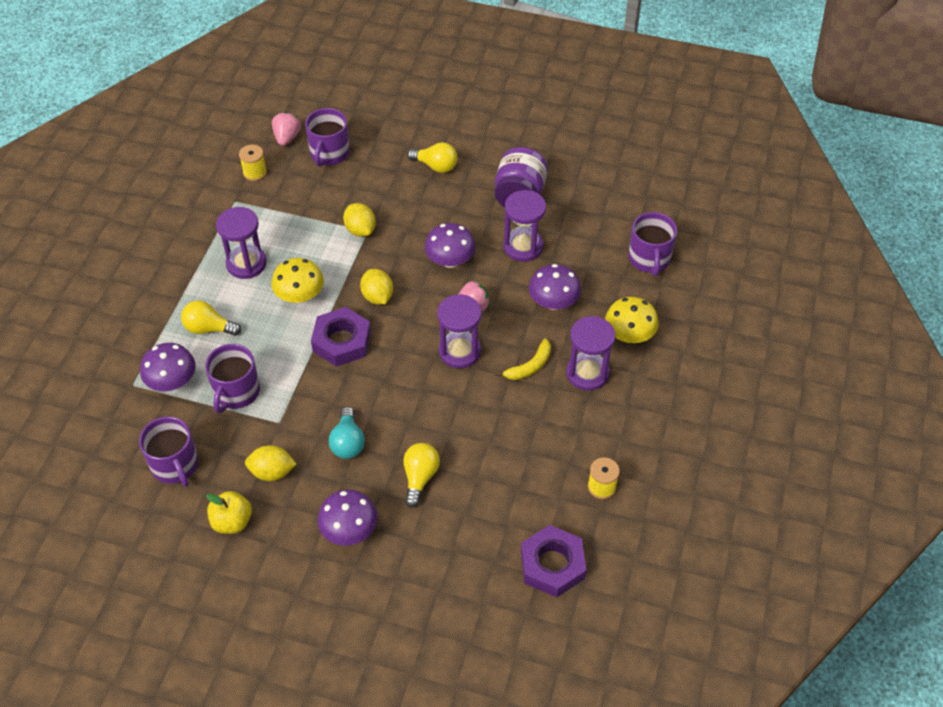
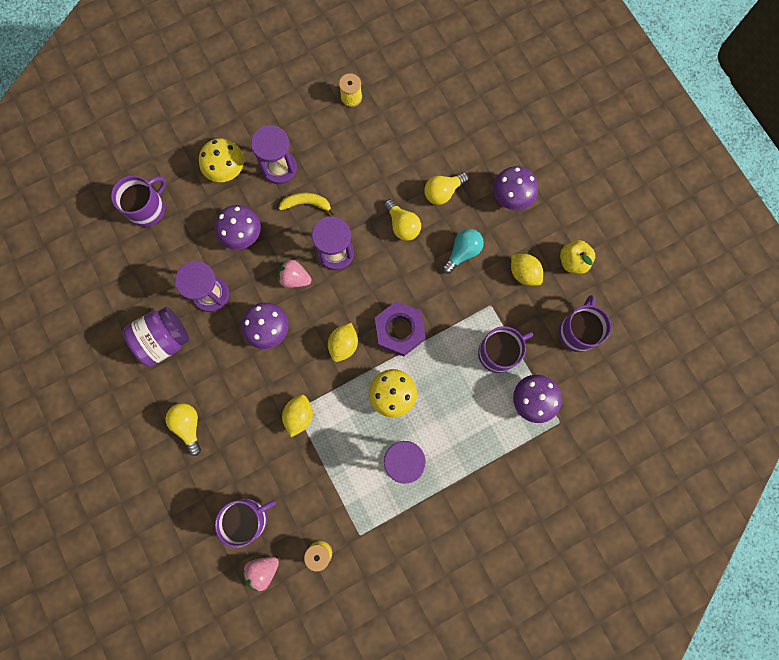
camera: 135 degrees left, 25 degrees up
(209, 328) = (475, 424): yellow light bulb -> yellow light bulb (402, 225)
(552, 565) = (424, 81): purple nut -> none

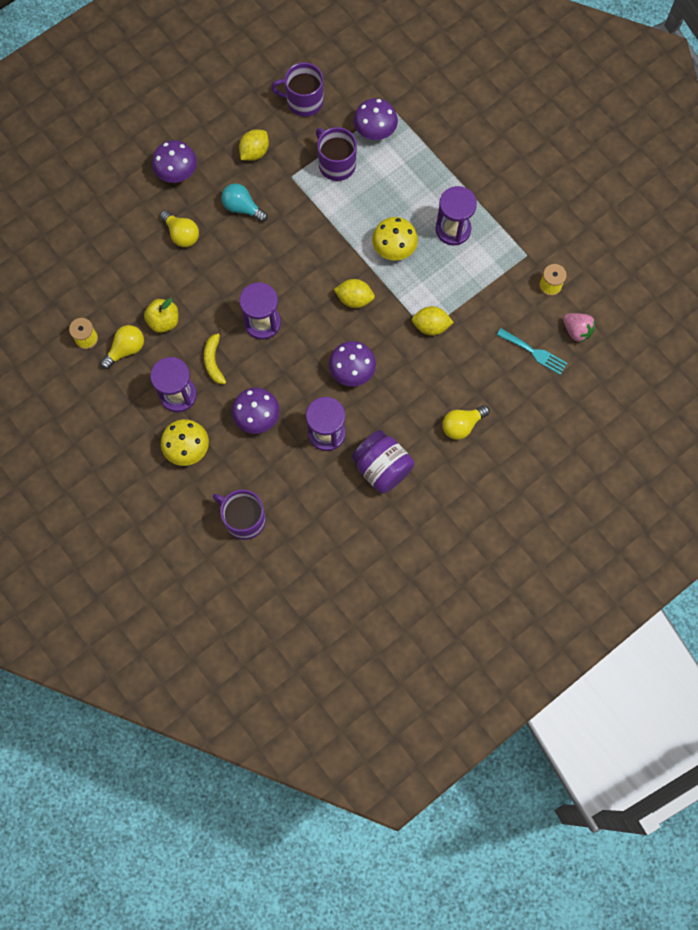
camera: 100 degrees left, 5 degrees down
(248, 518) = (534, 352): purple mug -> turquoise fork
(295, 278) = (295, 356): pink strawberry -> none
(399, 330) = (330, 252): purple nut -> none
(402, 225) = (223, 266): yellow light bulb -> yellow light bulb (126, 350)
(573, 261) = (235, 112): yellow apple -> yellow apple (164, 321)

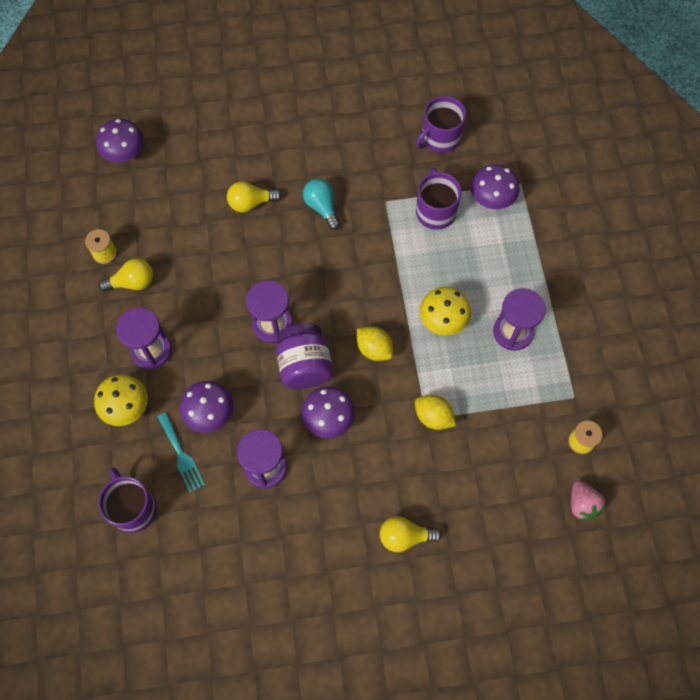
camera: 30 degrees right, 5 degrees down
(164, 321) = (183, 274): yellow apple -> none
(177, 172) = (282, 145): purple mushroom -> purple mushroom (124, 153)
(182, 234) = (251, 203): yellow light bulb -> yellow light bulb turned 90 degrees clockwise
(214, 360) = (205, 336): yellow banana -> none
(254, 152) = (365, 162): yellow lemon -> none
(303, 101) = (440, 138): purple mug -> purple mug turned 75 degrees counterclockwise
(382, 468) = (297, 534): purple jar -> purple jar (304, 365)
(534, 352) = (524, 502): turquoise fork -> turquoise fork (181, 455)

